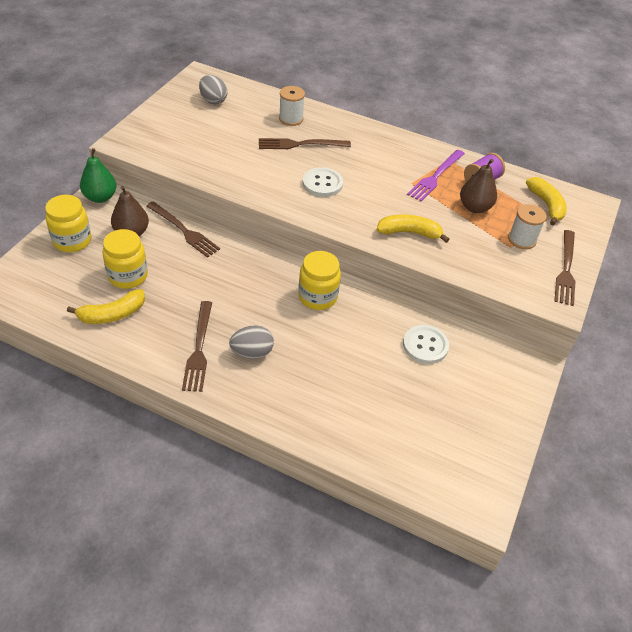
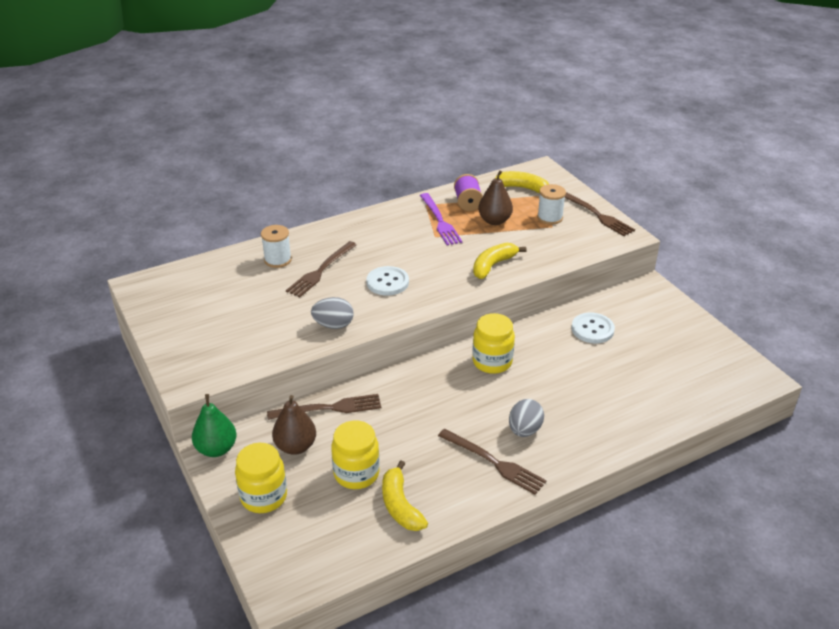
camera: 50 degrees left, 10 degrees down
(112, 314) = (400, 505): yellow banana -> yellow banana turned 150 degrees clockwise
(213, 100) = (192, 294): grey egg -> grey egg (333, 325)

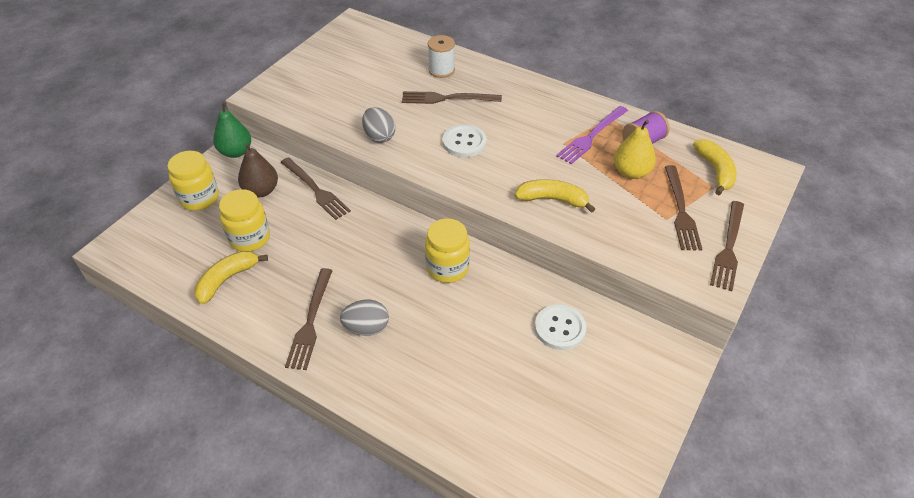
camera: 60 degrees right, 10 degrees up
(494, 221) = (631, 172): brown pear -> yellow pear
(549, 218) = (681, 211): white spool -> brown fork

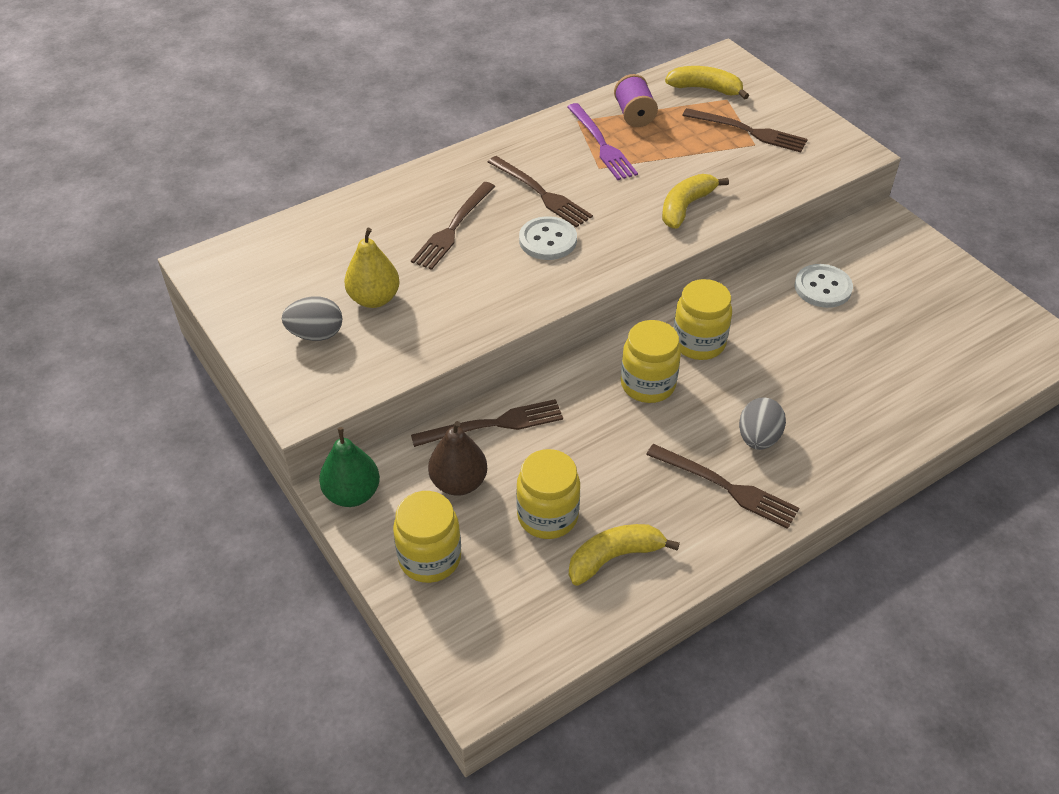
camera: 65 degrees left, 0 degrees up
(227, 279) = (614, 557): yellow banana -> yellow banana turned 90 degrees clockwise
(379, 136) = (486, 308): grey egg -> grey egg (316, 334)
(389, 252) = (648, 384): none -> yellow jar
(441, 70) = (390, 215): white spool -> none
(631, 172) = (675, 140): yellow pear -> yellow pear (374, 299)
(728, 248) = (812, 124): brown fork -> brown fork (541, 193)

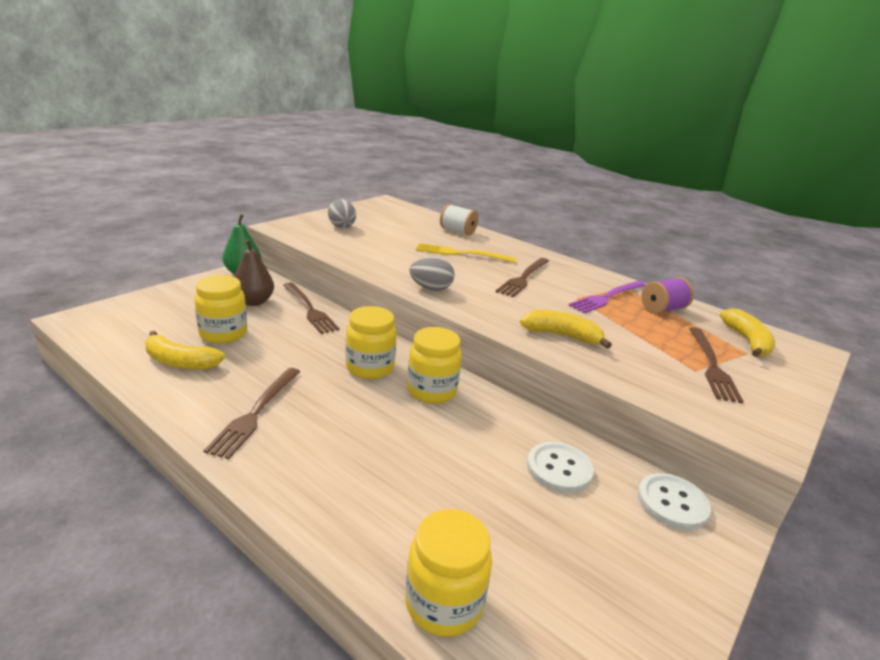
camera: 70 degrees right, 20 degrees down
(366, 212) = (457, 231): none -> white spool
(374, 299) = (379, 237): yellow pear -> none
(430, 558) = (189, 298): yellow jar -> yellow jar (443, 603)
(453, 228) = (461, 253): brown fork -> yellow fork
(547, 240) = (472, 282): white button -> white button (672, 503)
(614, 557) = (180, 362): yellow banana -> yellow banana turned 150 degrees clockwise
(758, 438) = (319, 430): grey egg -> grey egg (431, 289)

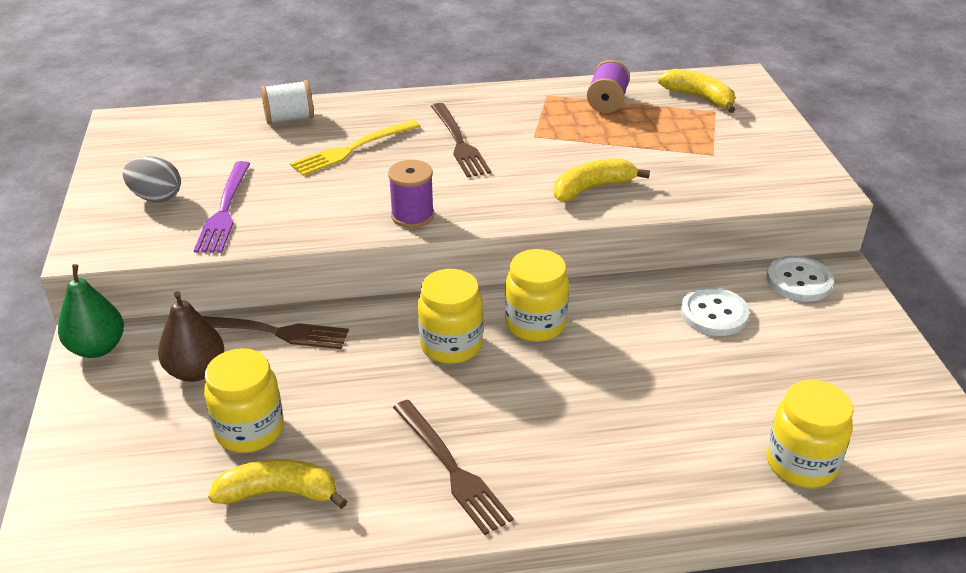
camera: 45 degrees left, 10 degrees up
(180, 362) = (279, 493): yellow banana -> yellow banana turned 150 degrees counterclockwise
(431, 289) = (412, 215): grey egg -> purple spool
(607, 297) = (553, 118): purple fork -> purple fork (224, 210)
(712, 366) = (715, 142): brown fork -> none

